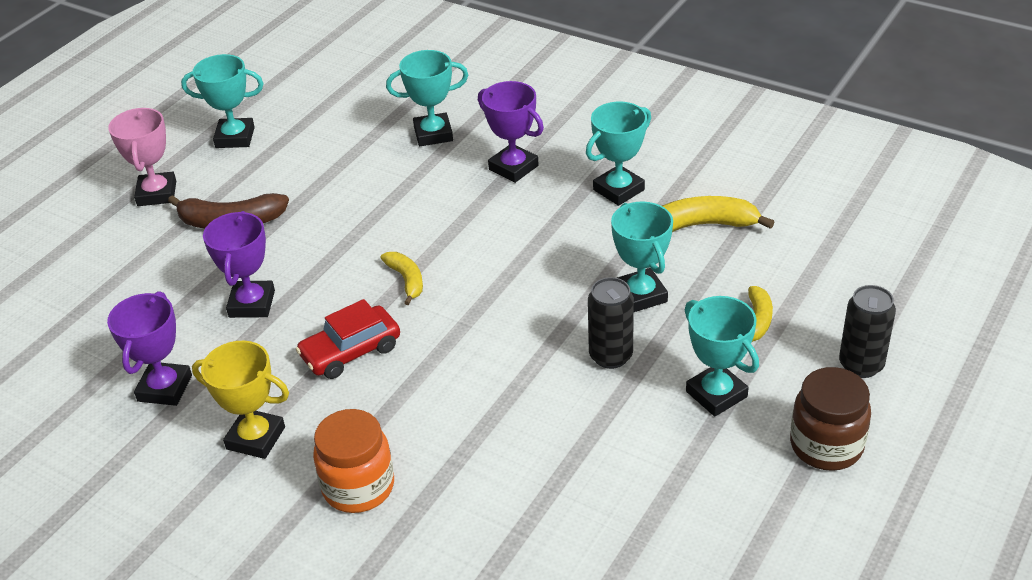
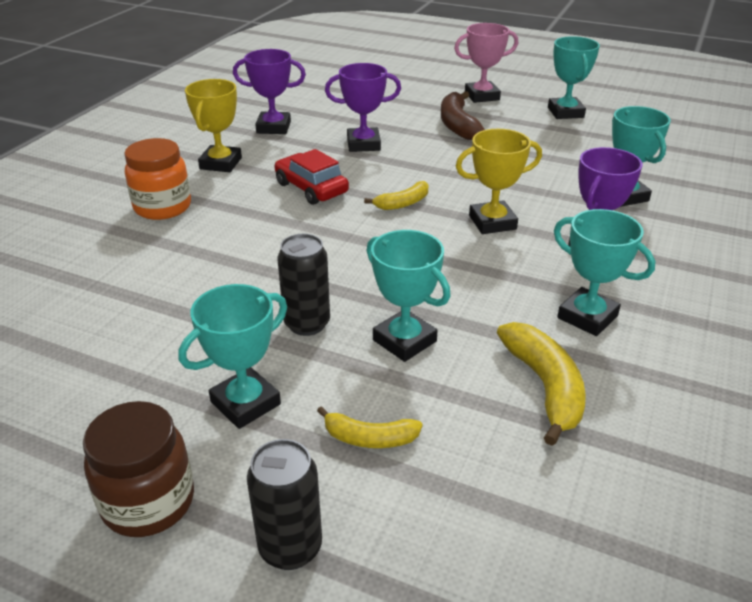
camera: 80 degrees right, 5 degrees down
(461, 222) = (492, 222): none -> yellow trophy
(640, 295) = (404, 341): turquoise trophy -> turquoise trophy turned 75 degrees clockwise

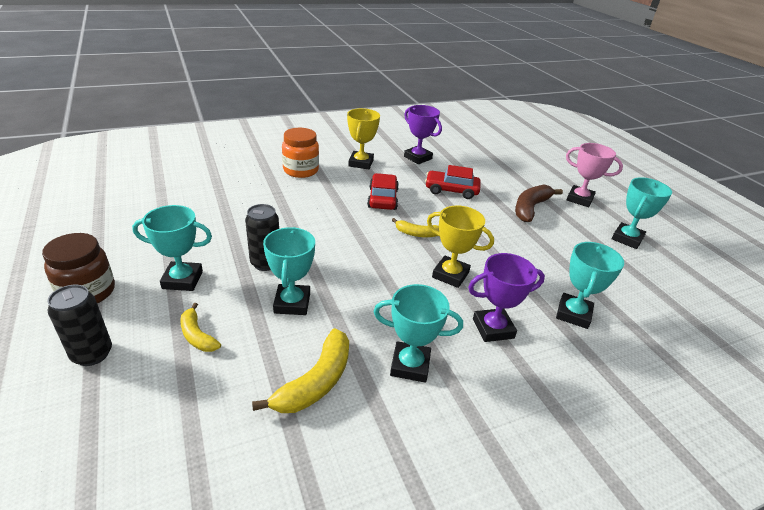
camera: 40 degrees right, 0 degrees up
(221, 163) = (361, 163): yellow trophy -> yellow trophy turned 45 degrees counterclockwise
(363, 144) = (451, 190): purple trophy -> red car
(587, 317) = (410, 365): turquoise trophy -> turquoise trophy turned 75 degrees counterclockwise

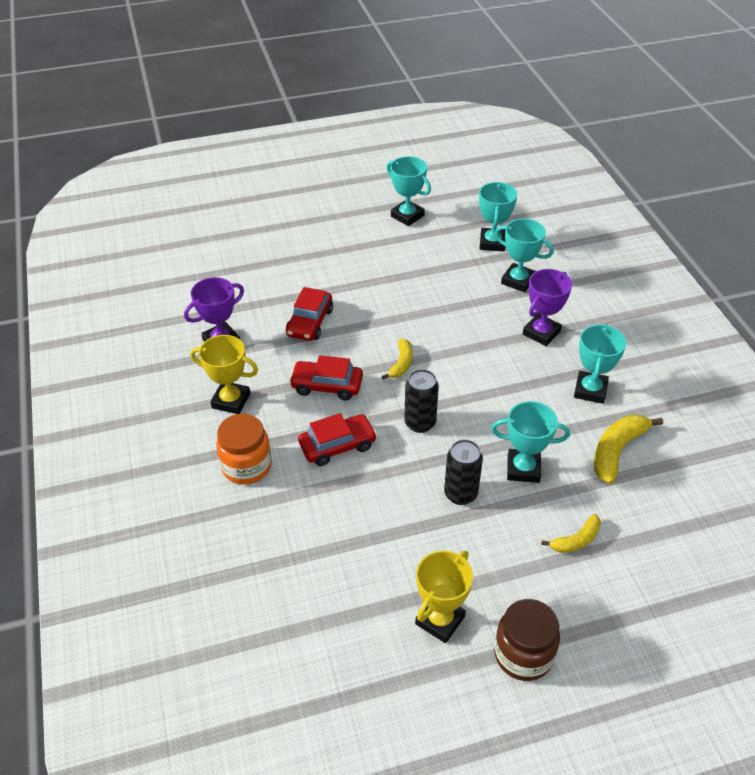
camera: 80 degrees left, 10 degrees up
(92, 354) = (611, 622): black can -> black can (420, 423)
(182, 280) = (494, 567): turquoise trophy -> turquoise trophy (492, 243)
(316, 382) = (617, 450): yellow banana -> yellow banana turned 90 degrees counterclockwise
(320, 204) = (337, 445): none -> red car
(450, 275) = (471, 348): yellow trophy -> yellow trophy (440, 620)
(493, 328) = (541, 333): purple trophy -> purple trophy turned 45 degrees clockwise
(530, 208) = (351, 267): brown banana -> none
(579, 199) = (333, 226): pink trophy -> none

